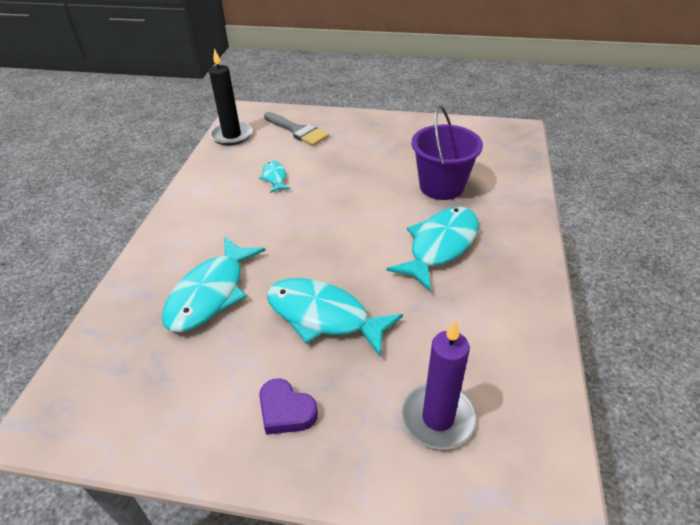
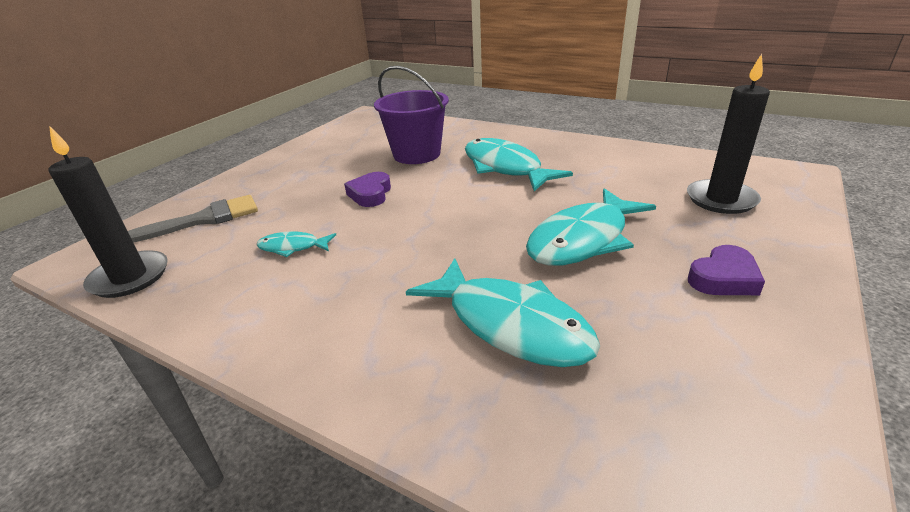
camera: 70 degrees left, 10 degrees down
(357, 185) = (370, 194): none -> purple heart
(438, 418) = (721, 199): purple candle -> black candle

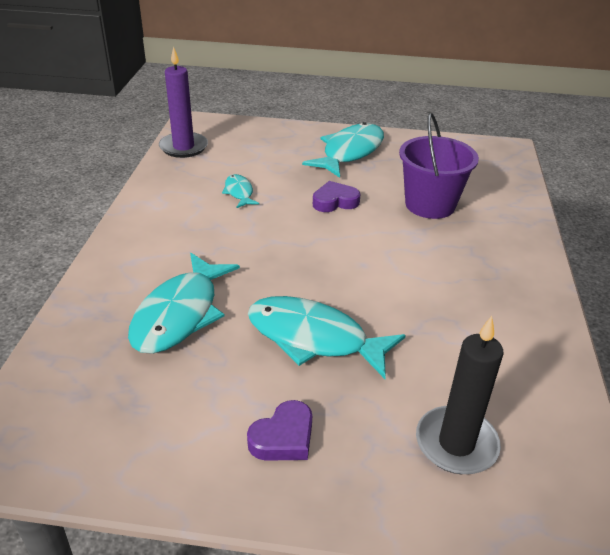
camera: 65 degrees right, 5 degrees up
(130, 277) = (183, 147): black candle -> purple candle
(205, 219) = (259, 144): grey brush -> none
(505, 168) = (436, 266): turquoise fish -> turquoise fish (350, 152)
(723, 278) = (283, 437): purple heart -> purple heart turned 75 degrees counterclockwise

